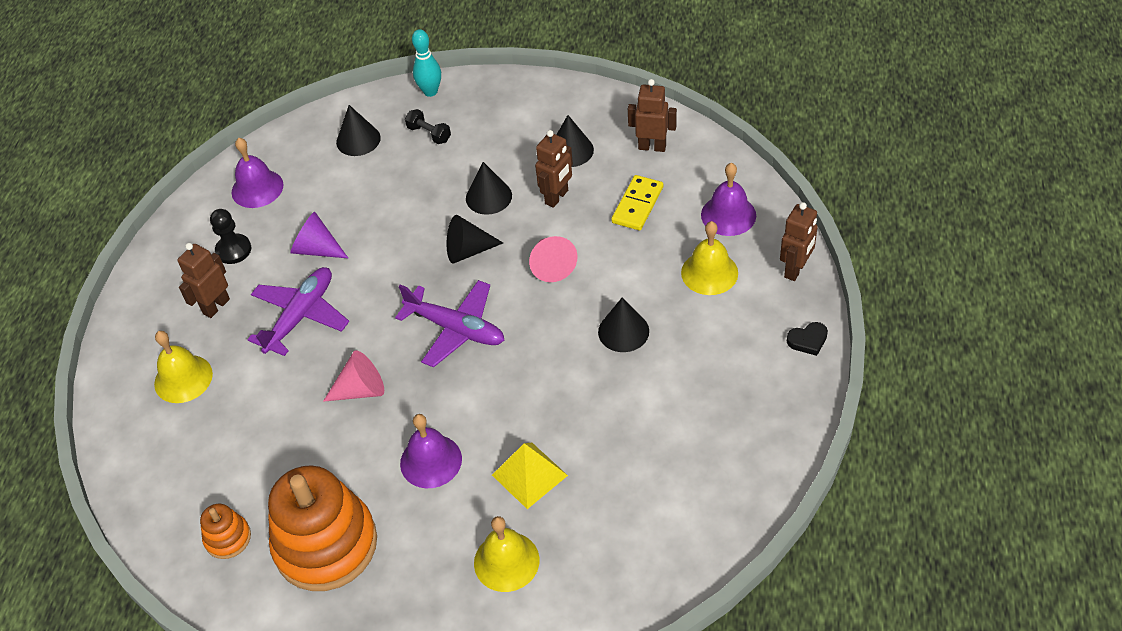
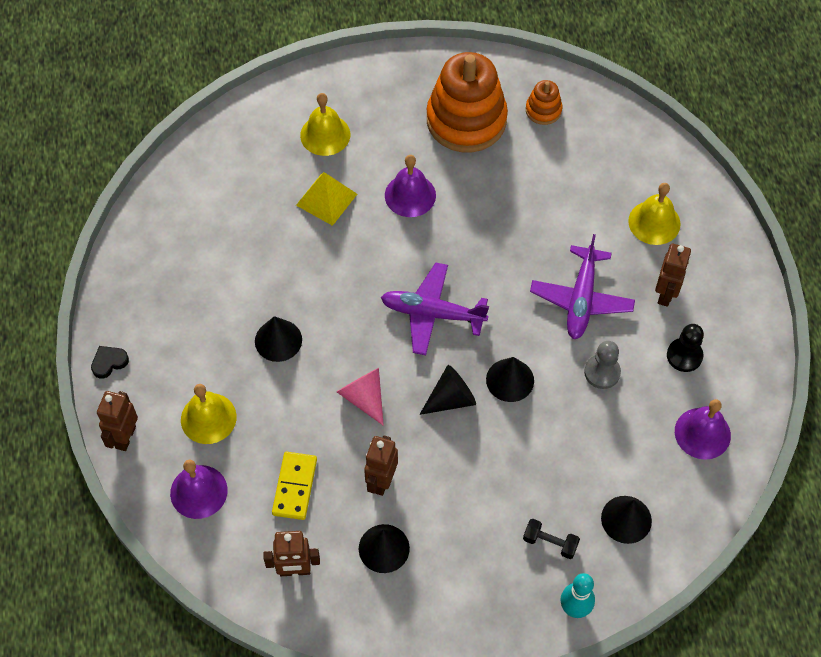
camera: 160 degrees right, 10 degrees up
(317, 249) = (602, 372): purple cone -> grey pawn
(361, 390) = (494, 242): pink cone -> none
(488, 197) = (453, 468): black cone -> black cone (510, 380)

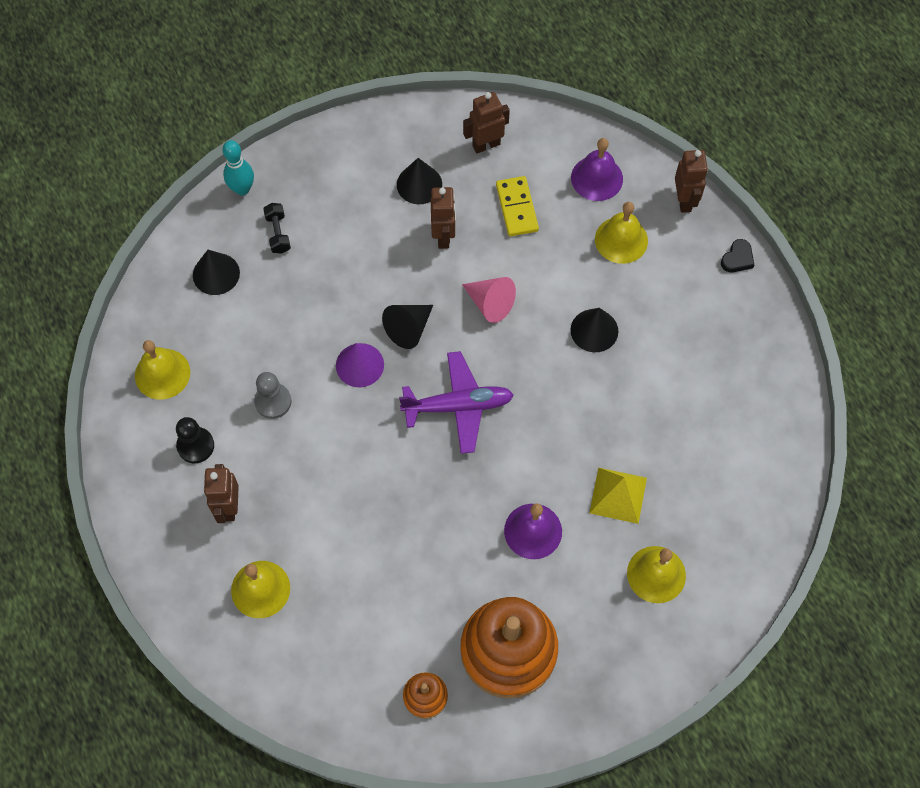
camera: 160 degrees right, 5 degrees up
(510, 380) = (359, 365): black cone -> purple cone
(550, 542) = (278, 233): black dumbbell -> black dumbbell turned 75 degrees clockwise
(581, 299) = (314, 471): purple plane -> none
(702, 433) = (162, 373): purple bell -> yellow bell

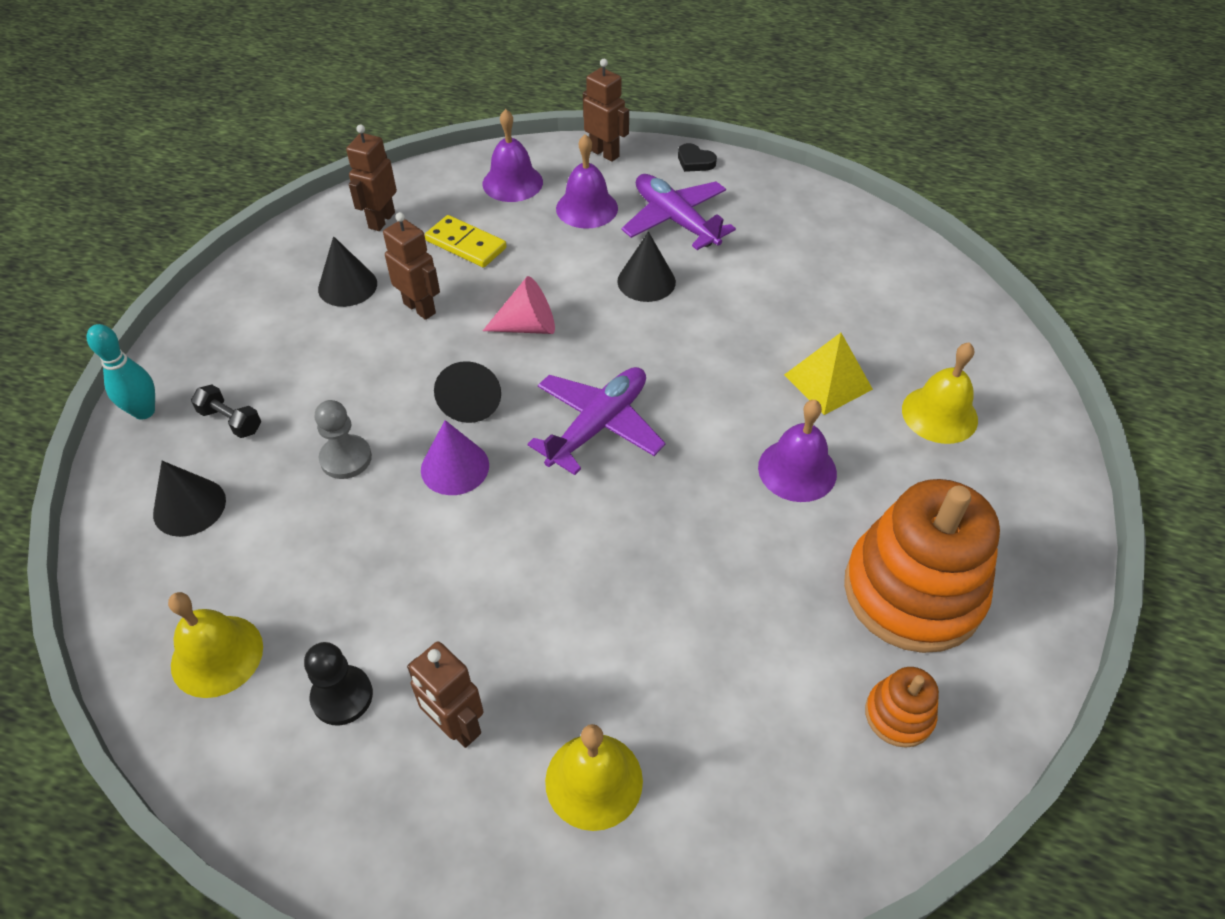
camera: 45 degrees left, 15 degrees down
(273, 401) = (393, 574): grey pawn -> grey pawn (346, 458)
(621, 240) = (587, 208): yellow bell -> purple bell
(666, 298) = (675, 220): none -> purple plane
(737, 258) = (695, 161): black heart -> black heart turned 135 degrees clockwise

